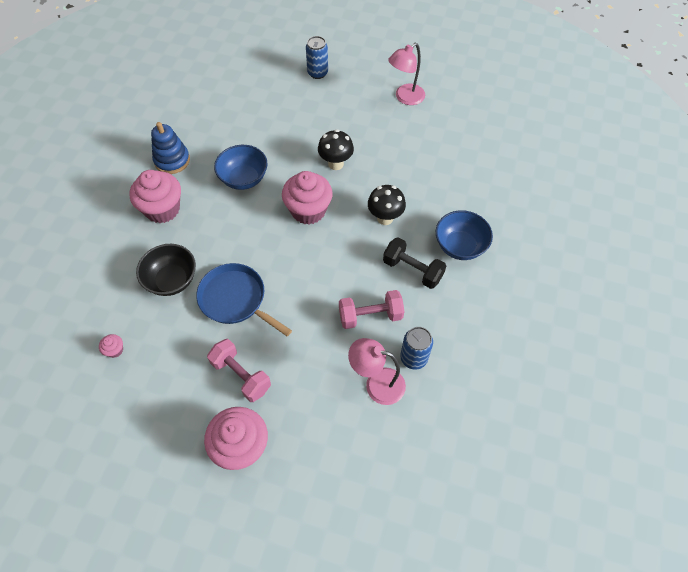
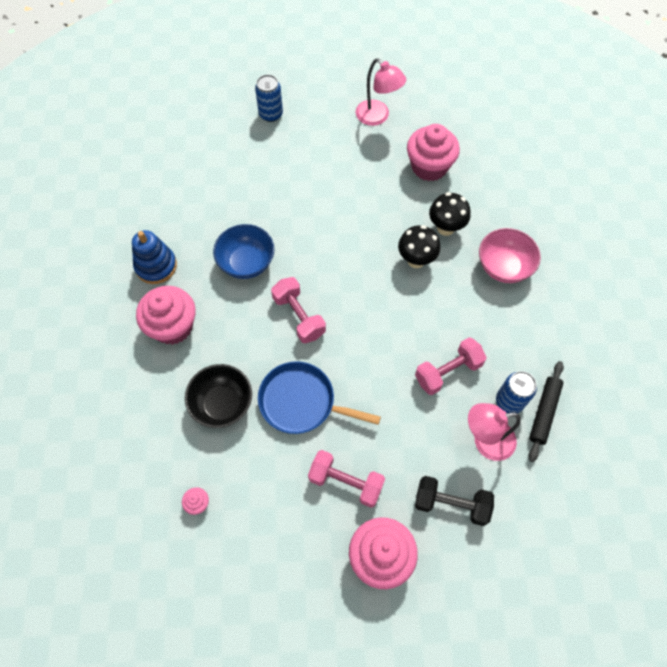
camera: 20 degrees left, 5 degrees up
(266, 232) = (299, 316): none -> pink dumbbell
(308, 210) = (333, 277): pink cupcake -> pink cupcake (429, 167)
(336, 164) = (338, 215): black mushroom -> black mushroom (445, 228)
(405, 98) = (377, 117): pink lamp -> pink lamp turned 75 degrees counterclockwise
(412, 270) = (468, 308): black dumbbell -> black dumbbell (451, 504)
(441, 378) = (544, 412): none -> black rolling pin
(460, 246) = (503, 267): blue bowl -> pink bowl

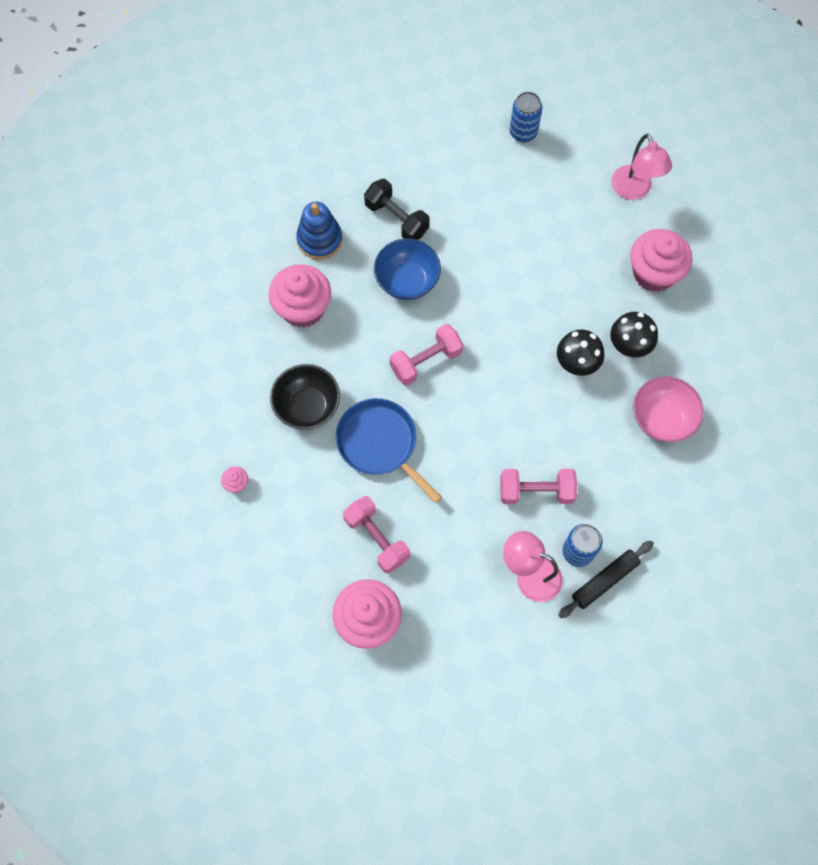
camera: 30 degrees right, 5 degrees up
(299, 316) = (426, 361): pink dumbbell -> pink dumbbell turned 60 degrees clockwise
(451, 504) = (460, 612): black dumbbell -> black dumbbell (396, 219)

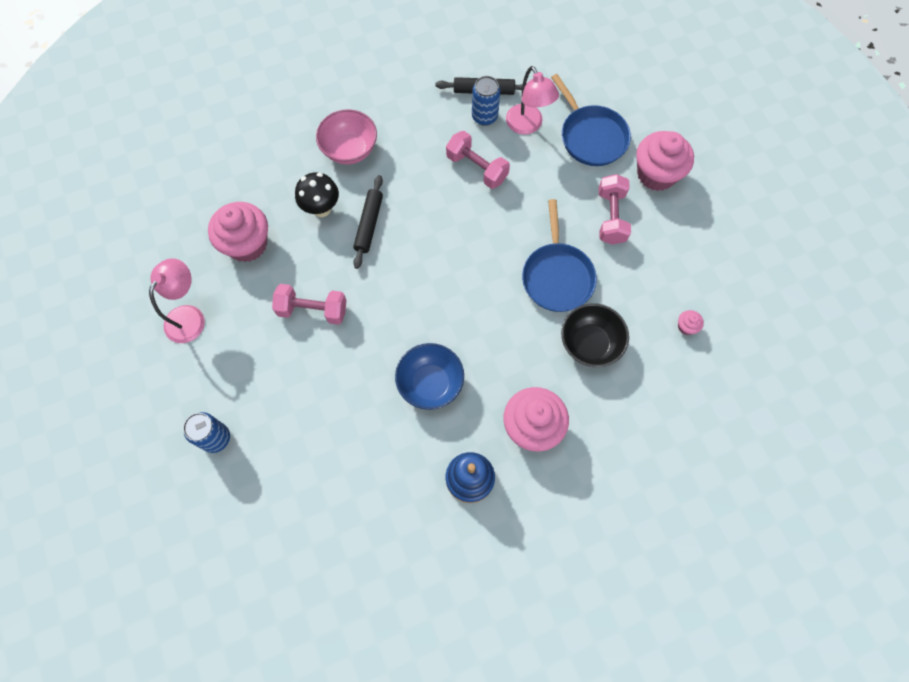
camera: 140 degrees left, 0 degrees up
(396, 219) = (391, 445): black dumbbell -> none
(426, 361) = (472, 309): pink dumbbell -> pink dumbbell (312, 310)
(460, 612) = (591, 137): none -> blue pan
(576, 365) = (369, 224): black mushroom -> black rolling pin

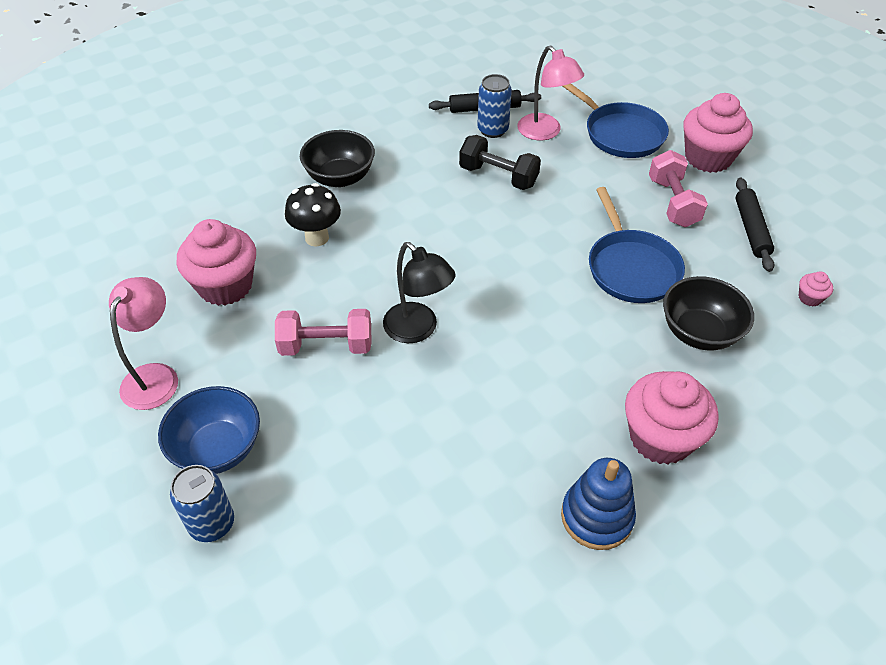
camera: 10 degrees left, 20 degrees down
(350, 149) = (340, 177): pink bowl -> black bowl
(369, 224) = (381, 246): black rolling pin -> black rolling pin (751, 229)
(381, 307) = (418, 330): none -> black lamp
(430, 383) = (506, 407): blue bowl -> blue bowl (218, 449)
(477, 168) = (498, 176): pink dumbbell -> black dumbbell

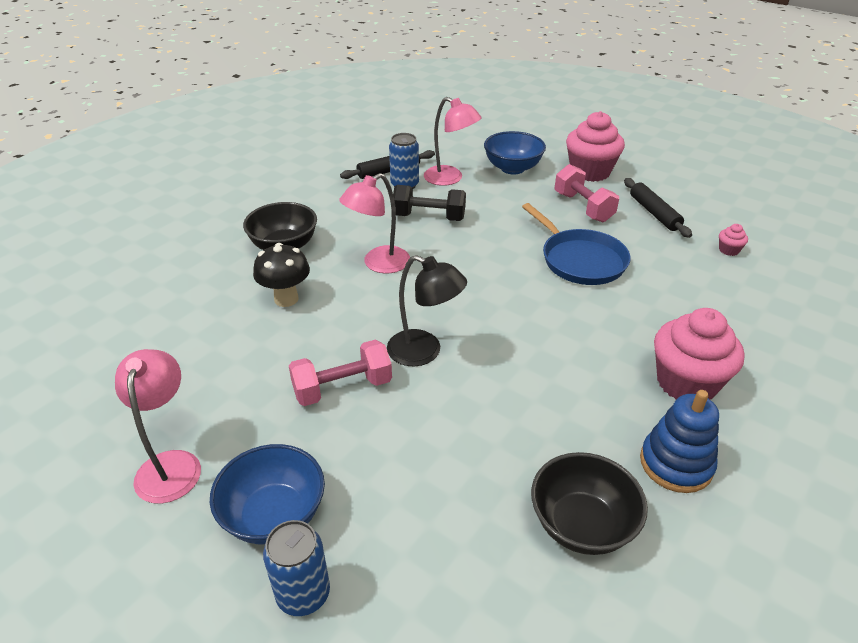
camera: 20 degrees left, 10 degrees down
(225, 286) = (211, 361): pink cupcake -> none
(421, 220) = (378, 264): none -> pink lamp
(621, 134) = (512, 168): blue pan -> blue bowl
(699, 332) = (664, 294): black bowl -> black bowl (581, 525)

